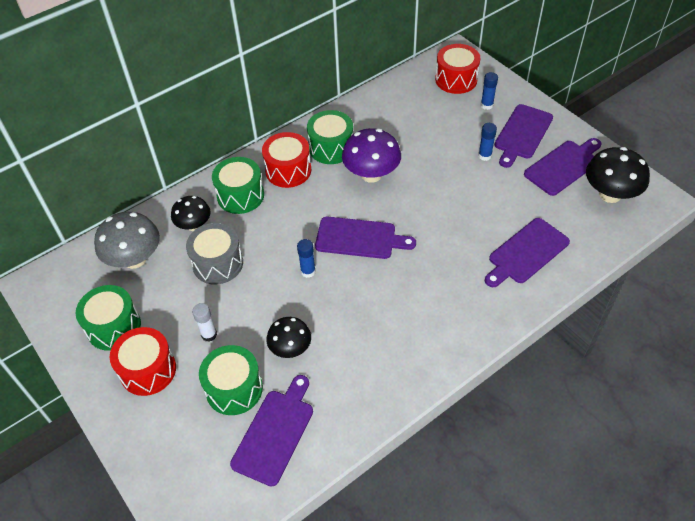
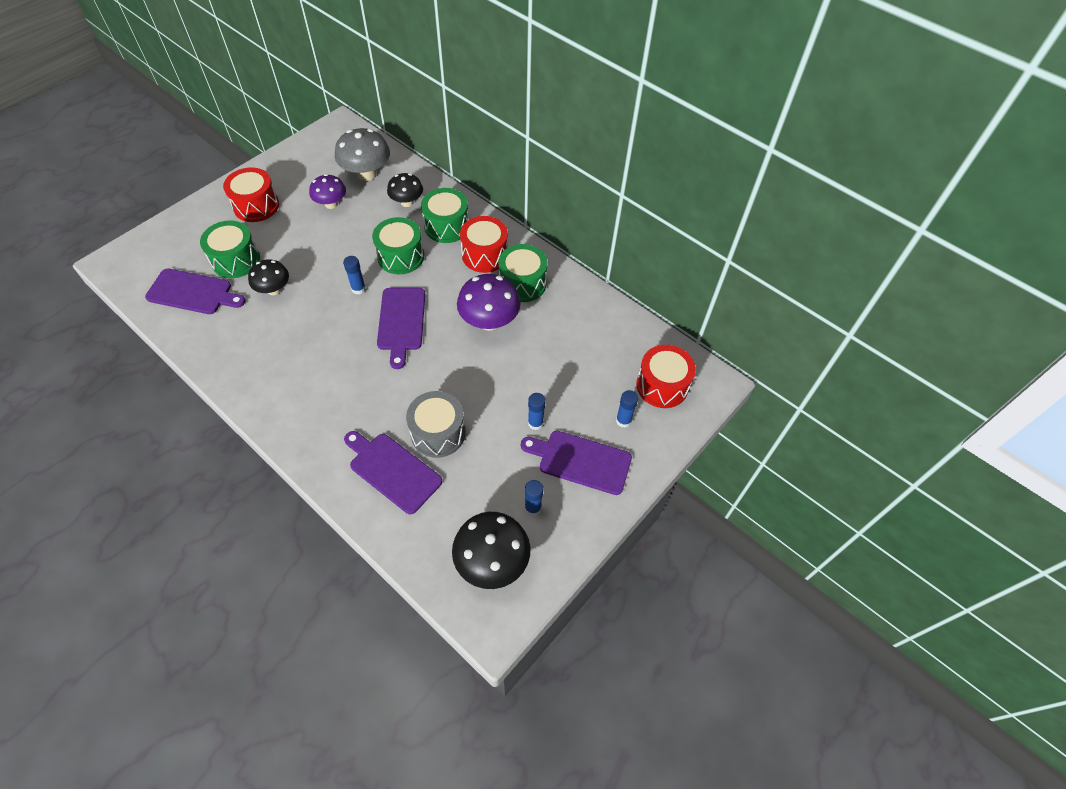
camera: 75 degrees right, 5 degrees up
(114, 327) = (297, 177): green drum -> green drum (400, 256)
(172, 294) = (331, 204): none -> purple mushroom
(209, 335) = (289, 235): white glue stick -> none
(218, 263) = (364, 226): grey drum -> grey drum (438, 433)
(563, 166) = (533, 508): purple cutting board -> blue glue stick

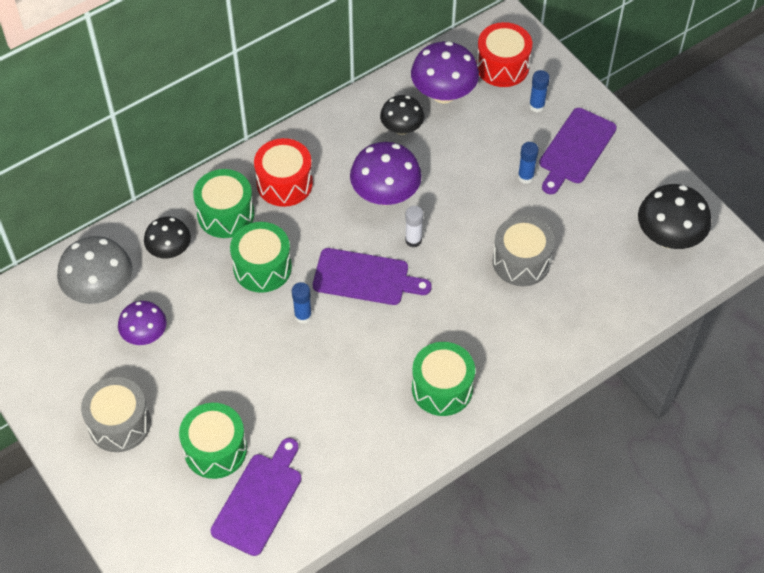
camera: 75 degrees left, 0 degrees up
(256, 206) = (119, 424): red drum -> grey drum
(274, 289) = (279, 407): black mushroom -> black mushroom (402, 128)
(392, 471) = (558, 306): purple cutting board -> none
(445, 348) = (413, 240): none -> white glue stick
(522, 283) = (338, 155): green drum -> green drum (442, 388)
(533, 508) = (619, 196): blue glue stick -> none
(613, 345) = (443, 94): none -> purple mushroom

